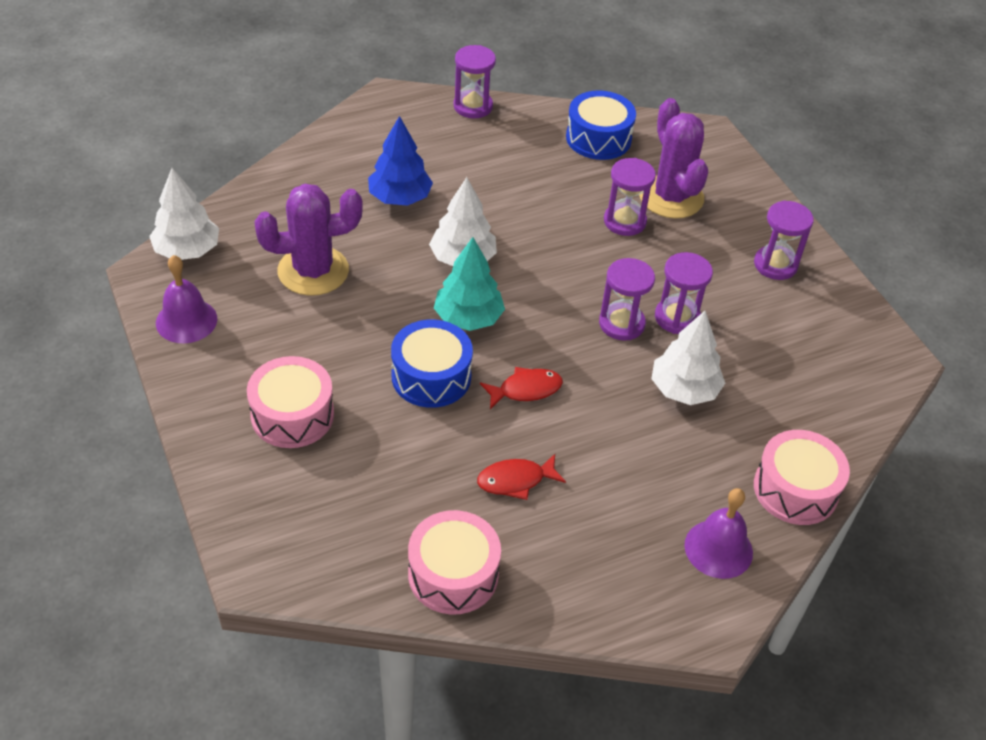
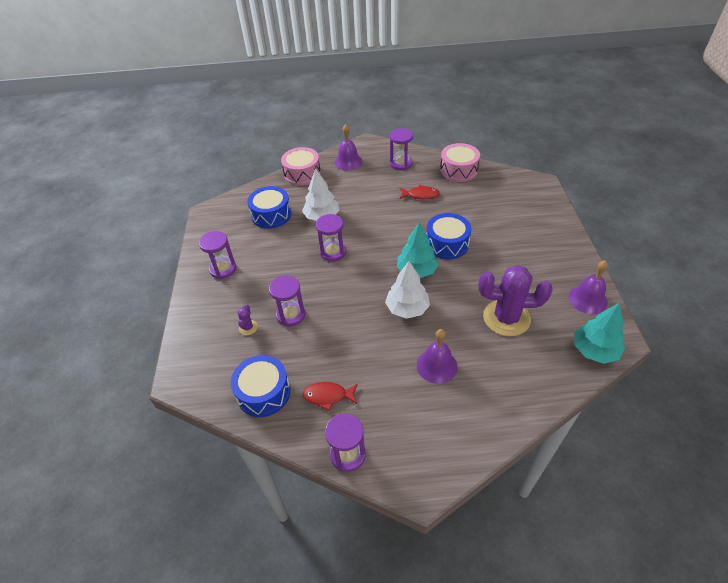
camera: 155 degrees left, 0 degrees up
(187, 250) = (594, 350): white tree -> turquoise tree
(292, 415) = (523, 238): pink drum -> none
(399, 198) = (436, 366): blue tree -> purple bell
(526, 389) = (400, 229): red fish -> red fish (328, 396)
(671, 197) = (248, 327): purple cactus -> purple cactus, size x0.41
(677, 317) = (301, 250): purple hourglass -> purple hourglass (401, 164)
(779, 375) = (271, 215): none -> blue drum

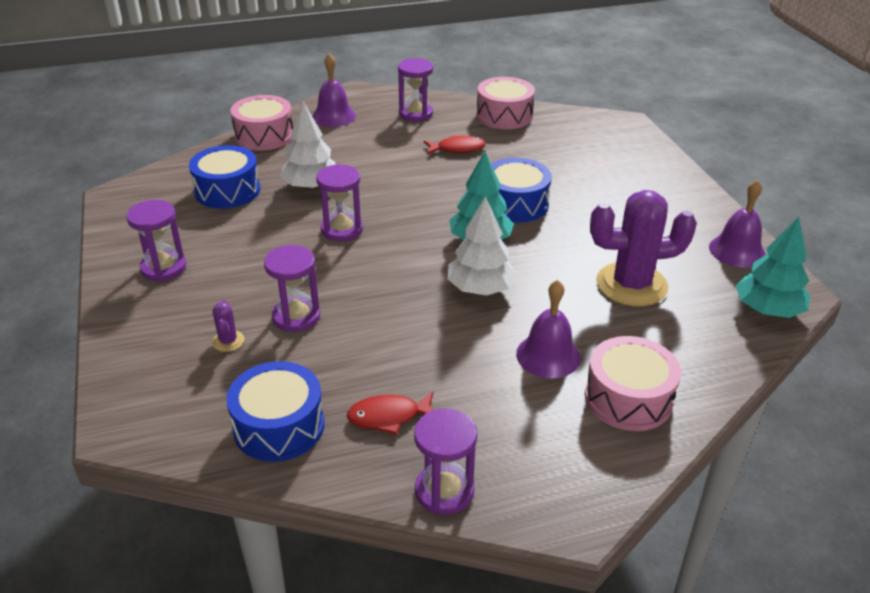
camera: 15 degrees left, 10 degrees down
(479, 406) = (628, 398): none -> pink drum

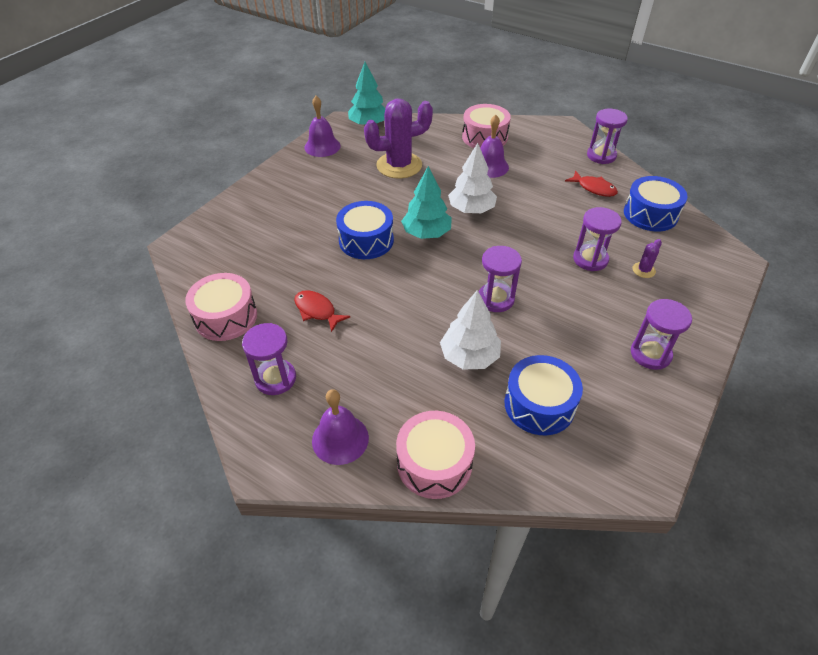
camera: 130 degrees left, 10 degrees up
(631, 285) = (399, 165): purple cactus -> purple cactus turned 60 degrees counterclockwise

